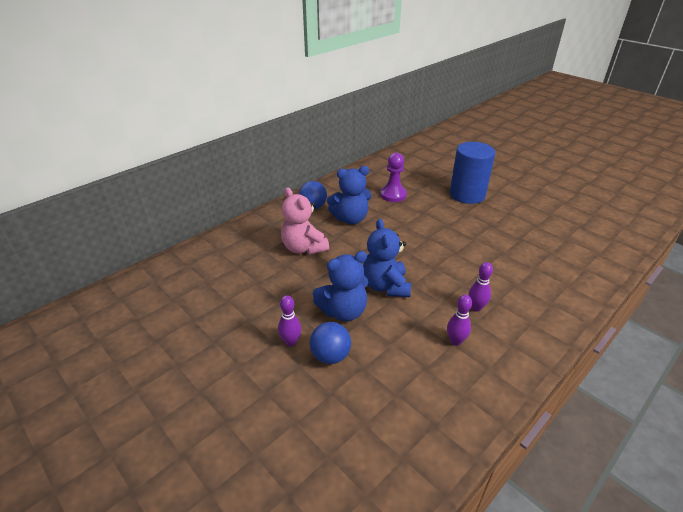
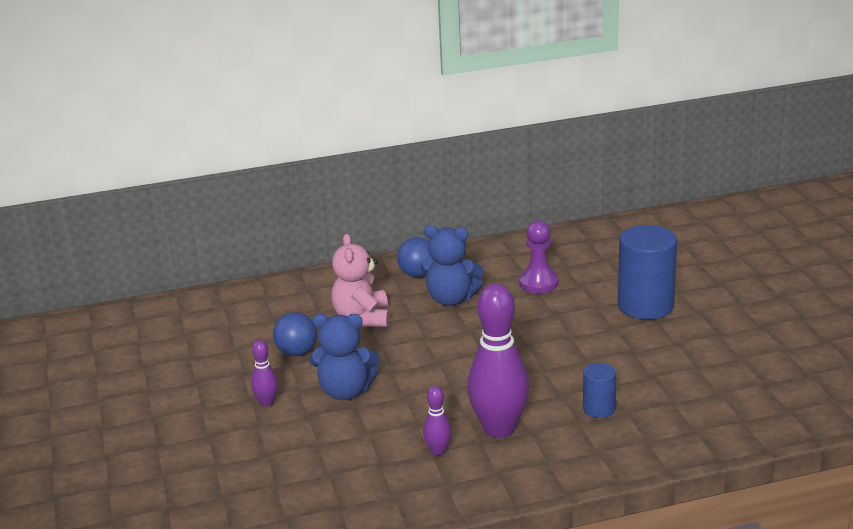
camera: 30 degrees right, 10 degrees down
(330, 356) = (294, 425): blue ball -> blue ball (297, 352)
(385, 286) = (417, 381): blue teddy bear -> none
(476, 307) = (499, 429): purple bowling pin -> purple bowling pin, size x2.18
(517, 271) = (599, 409): none -> blue cylinder

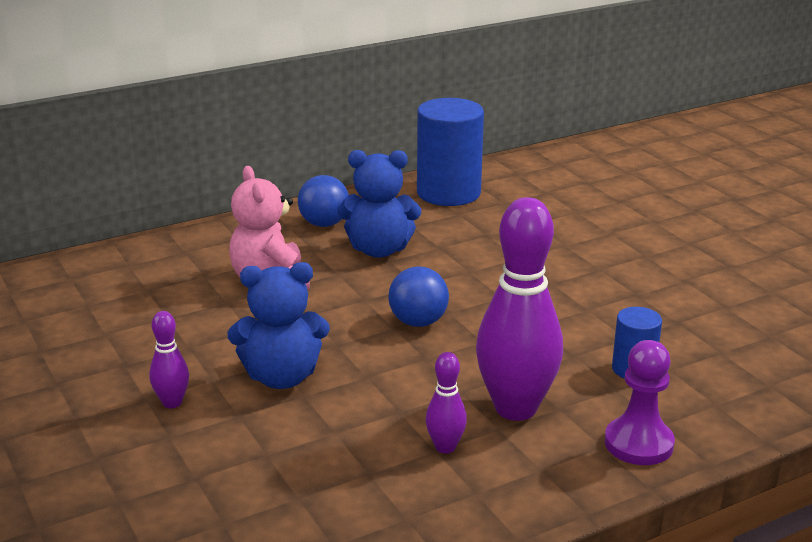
camera: 15 degrees left, 0 degrees up
(297, 352) = (194, 331): blue ball -> blue ball (418, 322)
(538, 283) = (481, 224): purple pawn -> purple pawn (638, 444)
(645, 306) = (624, 241): blue cylinder -> blue cylinder (448, 193)

